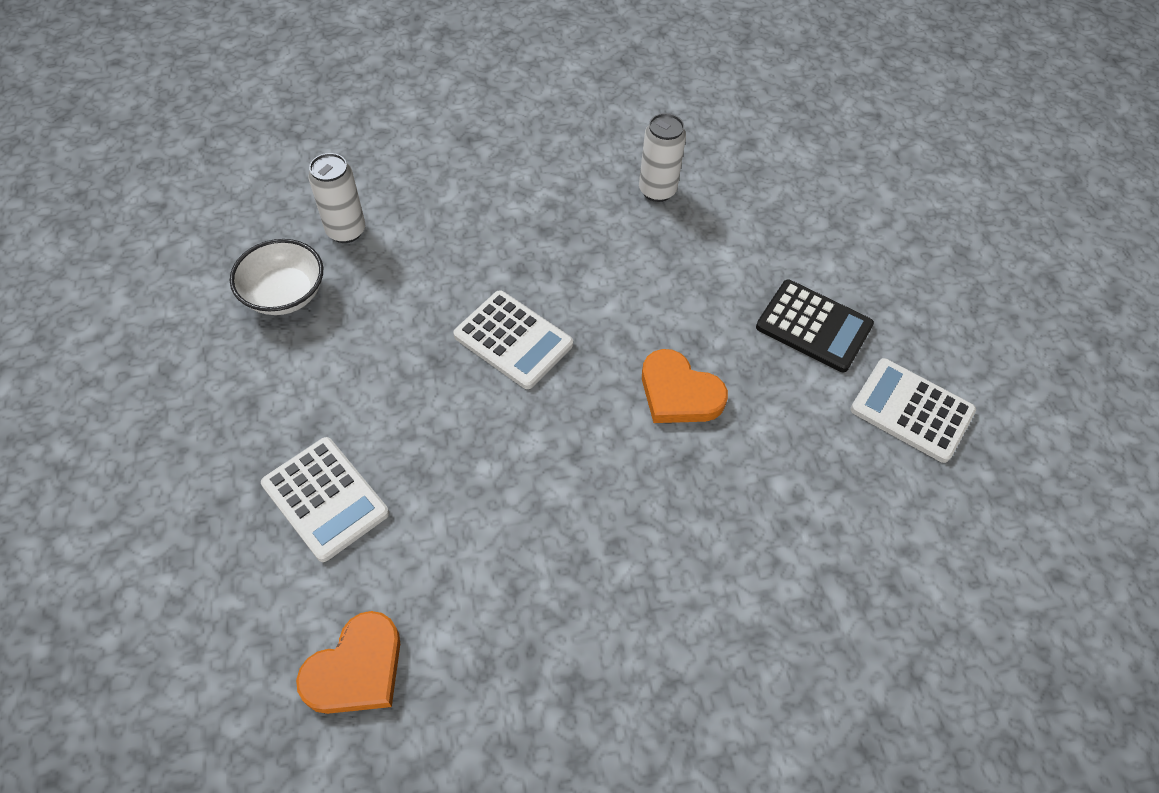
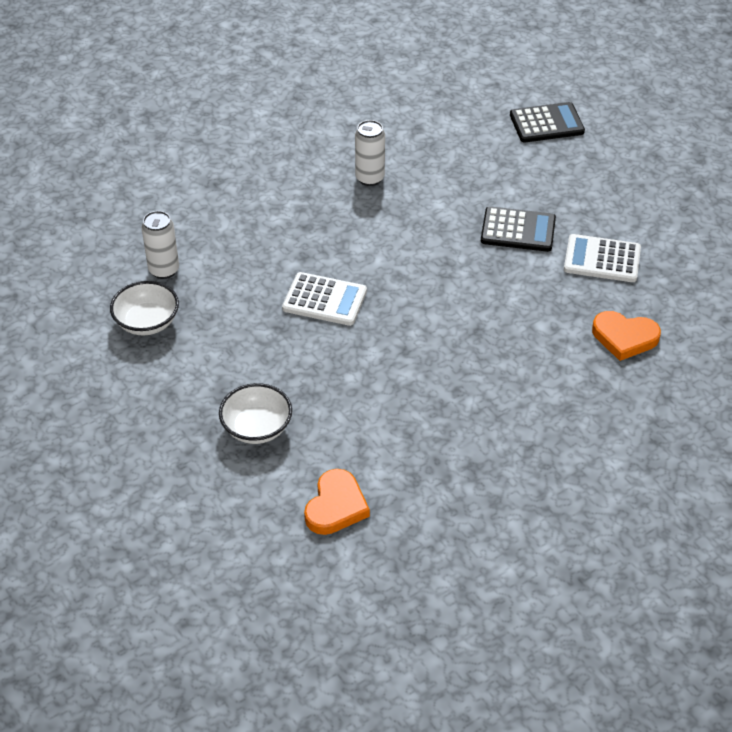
camera: 20 degrees left, 10 degrees down
(325, 499) = (257, 428): white calculator -> white bowl
(679, 393) = (451, 296): orange heart -> orange heart (624, 337)
(920, 187) = (546, 123): none -> black calculator

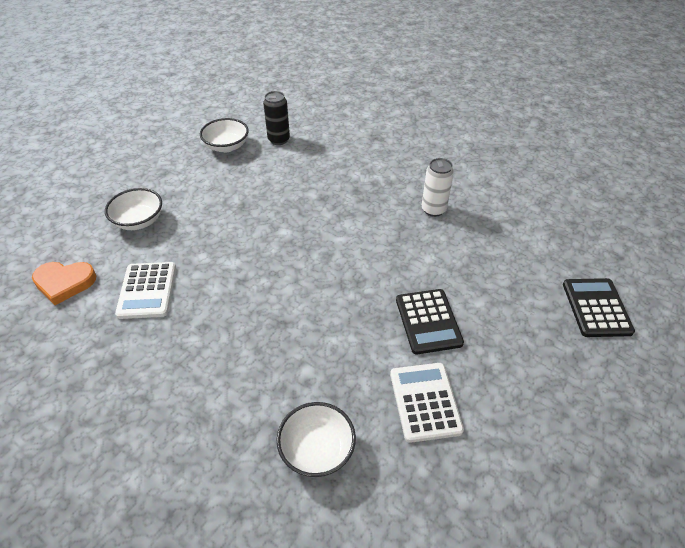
camera: 70 degrees right, 0 degrees up
(164, 270) = (279, 140): white can -> black can
(324, 300) = (281, 221): white calculator -> white calculator (147, 290)
(546, 123) = (596, 308): black calculator -> black calculator turned 150 degrees counterclockwise
(624, 337) = (317, 450): orange heart -> white bowl

